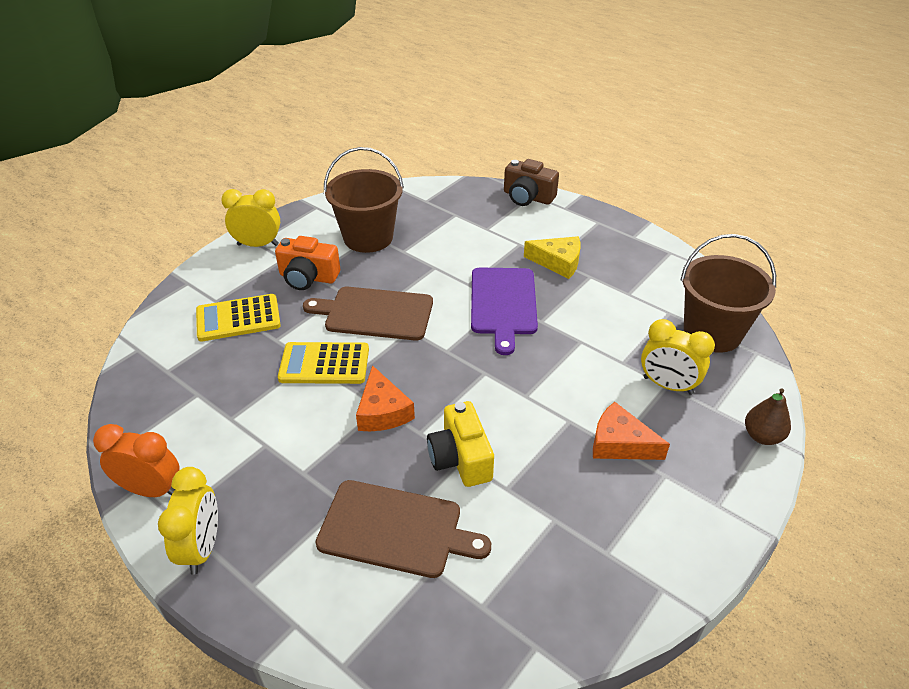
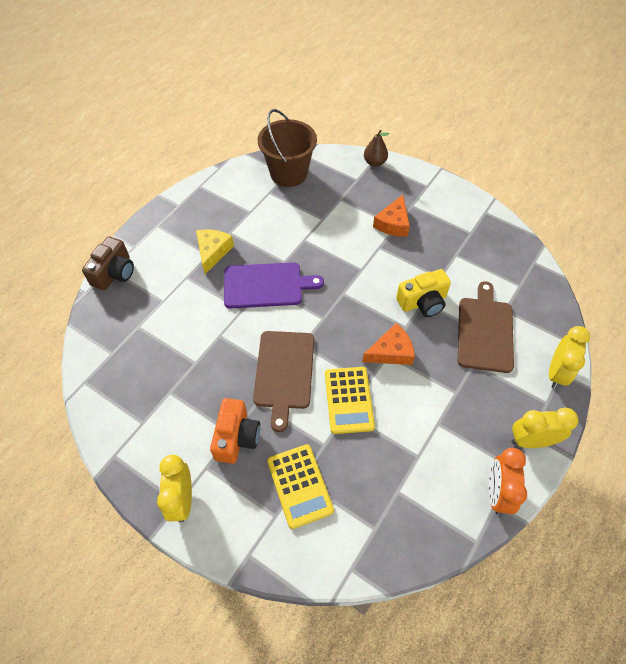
camera: 95 degrees left, 15 degrees up
(368, 237) = (173, 395): brown bucket -> none
(667, 385) = (341, 198): yellow clock -> yellow clock (556, 373)

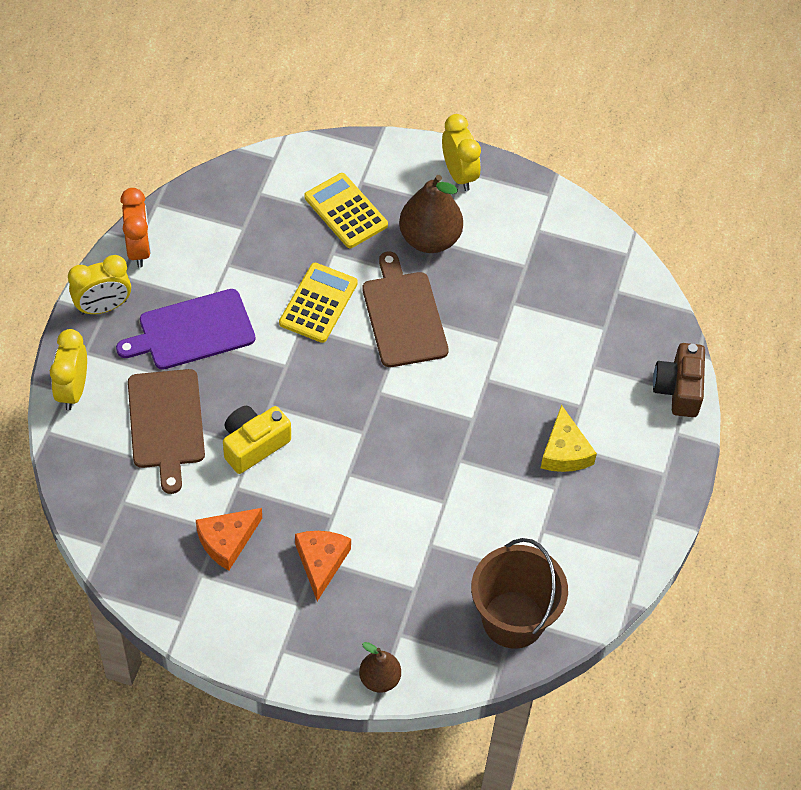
camera: 160 degrees right, 0 degrees up
(236, 437) = (429, 239): orange camera -> brown pear
(266, 285) = (469, 419): purple cutting board -> purple cutting board (192, 331)
(349, 400) = (318, 303): yellow calculator -> yellow calculator turned 45 degrees clockwise
(391, 352) = (281, 369): orange cheese -> orange cheese (227, 541)

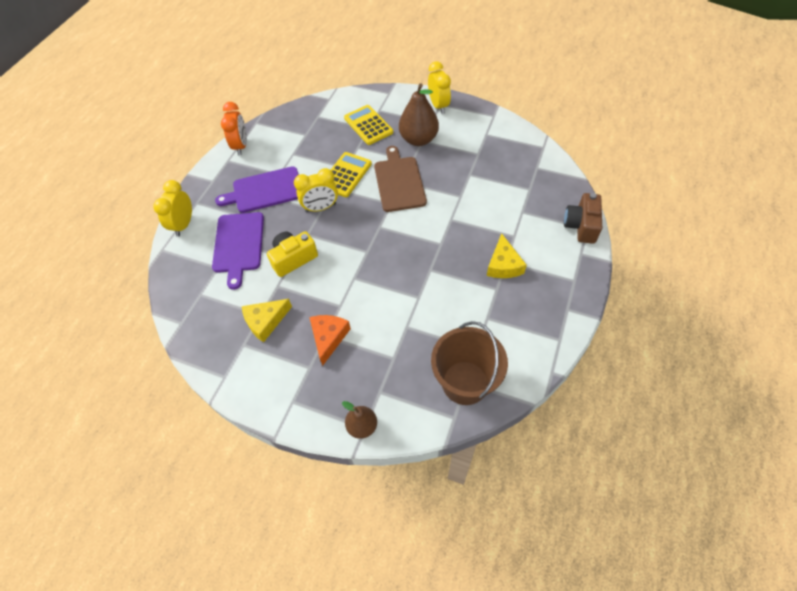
camera: 10 degrees right, 0 degrees up
(103, 307) = (213, 177): yellow clock -> yellow clock (321, 208)
(166, 423) = (238, 245): brown cutting board -> purple cutting board
(227, 541) = (265, 321): orange cheese -> yellow cheese

